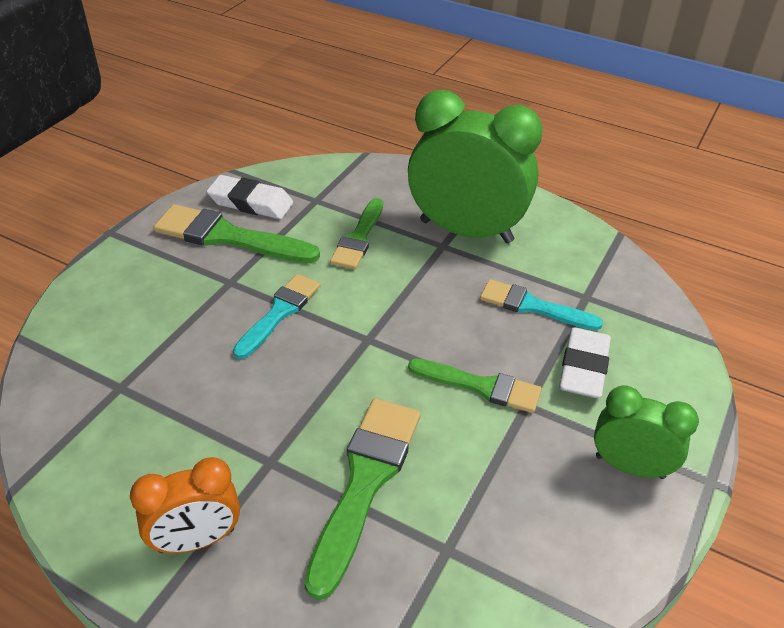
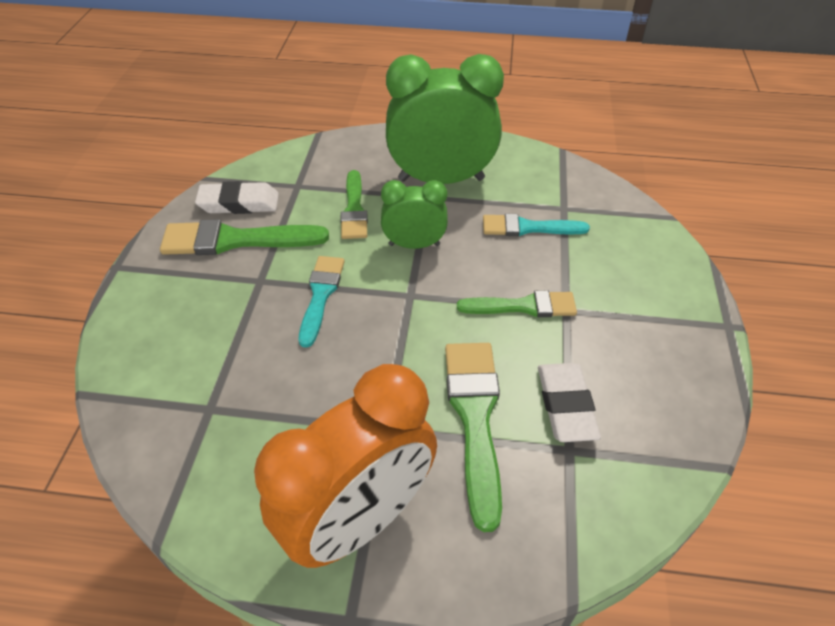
camera: 20 degrees left, 5 degrees up
(196, 540) = (359, 521): orange clock -> orange clock, size x1.85
(583, 368) = (593, 266): white eraser -> white eraser (565, 405)
(630, 466) = (668, 334): green clock -> green clock (414, 245)

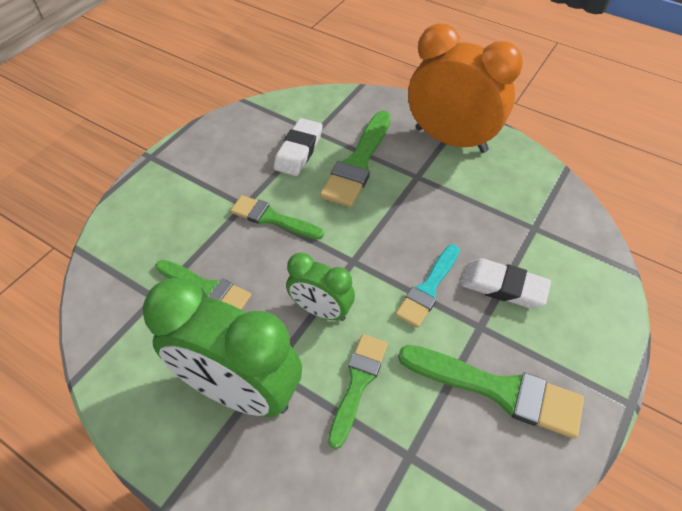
camera: 155 degrees left, 5 degrees up
(239, 203) = (487, 452): white eraser -> white eraser (503, 287)
(359, 521) = (450, 140): orange clock -> orange clock turned 45 degrees clockwise
(528, 228) = (206, 287): turquoise brush -> green brush

